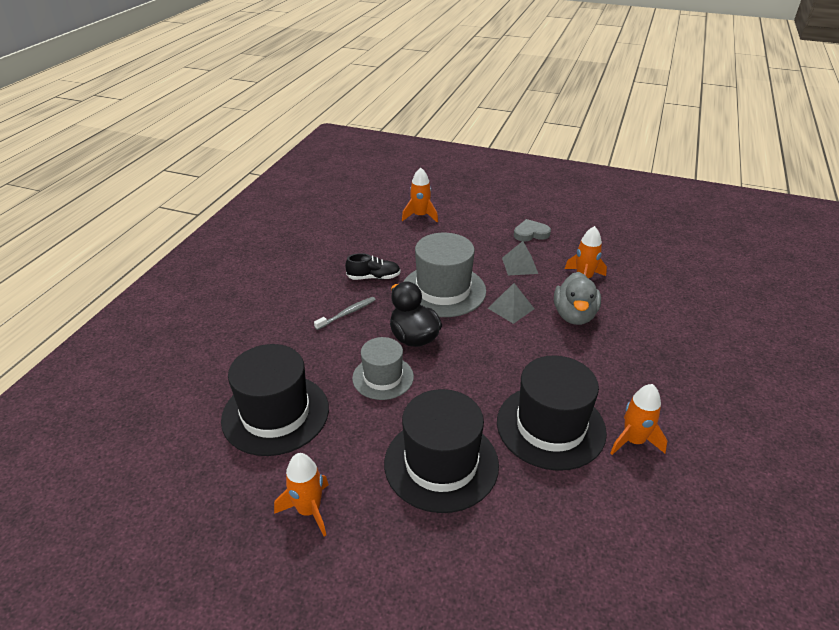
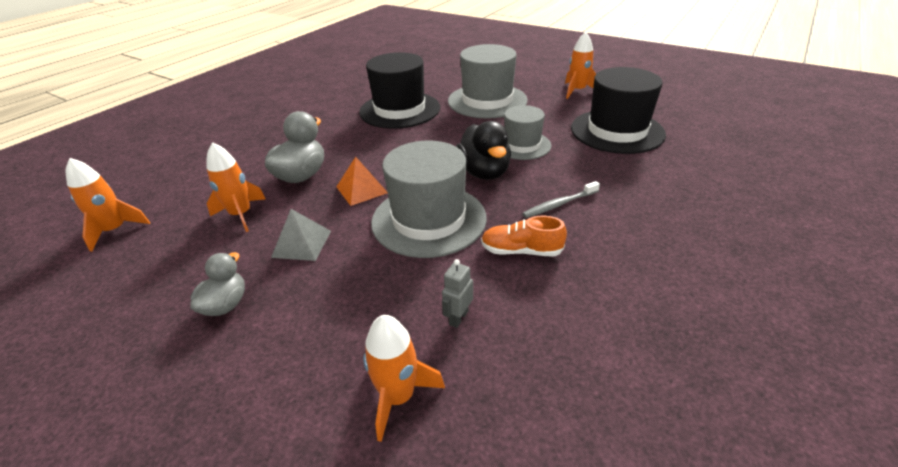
camera: 165 degrees left, 0 degrees up
(373, 277) = (521, 251): black shoe -> orange shoe
(403, 242) = (458, 318): none -> grey robot
(441, 463) = (487, 101): black hat -> grey hat
(511, 308) = (361, 189): grey pyramid -> orange pyramid
(530, 233) = (226, 304): grey heart -> grey duck
(633, 441) = (350, 100): orange rocket -> orange rocket (115, 230)

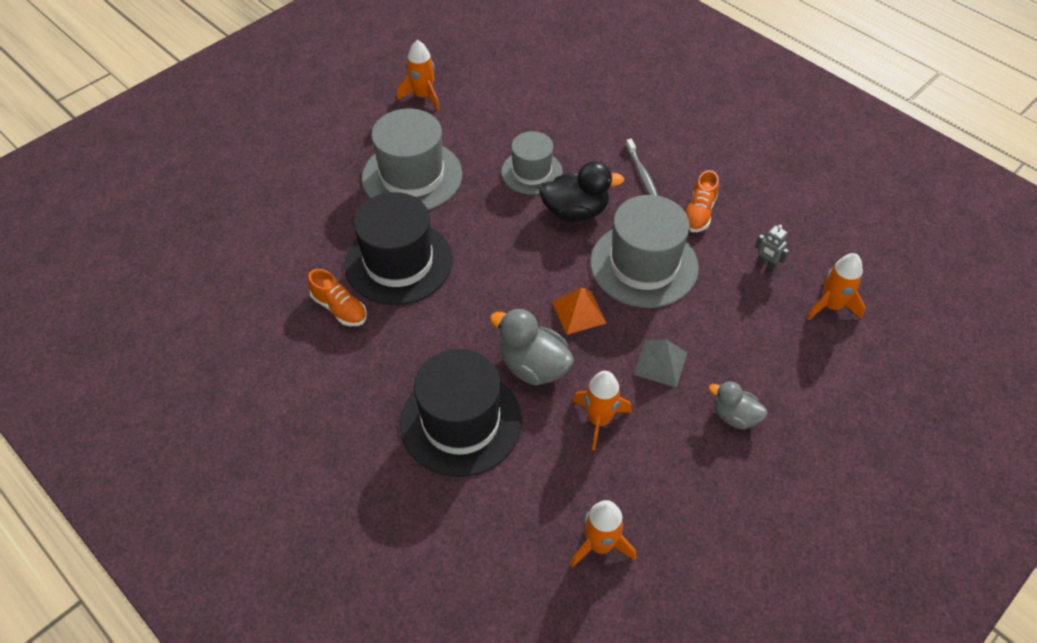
camera: 80 degrees left, 15 degrees up
(354, 99) = (339, 308): none -> orange shoe
(617, 131) = (529, 98): black hat -> black hat (461, 422)

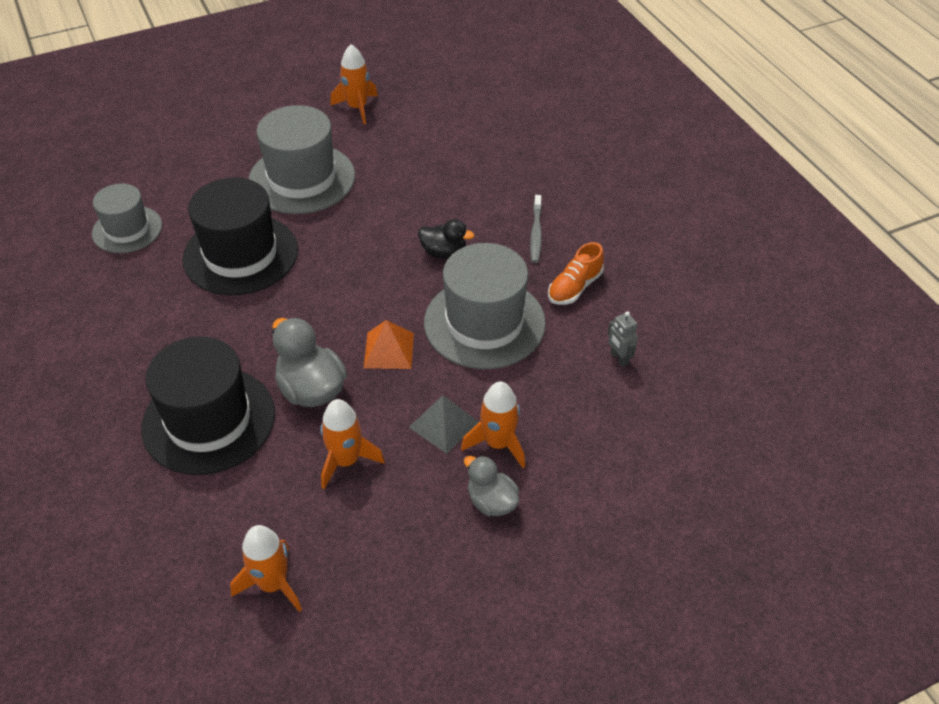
camera: 20 degrees right, 5 degrees down
(339, 308) = (160, 281): orange shoe -> none
(531, 172) = (422, 204): grey hat -> grey hat (127, 229)
(575, 212) = (444, 252): black duck -> black duck, size x0.63
(831, 306) = (668, 421): orange rocket -> orange rocket (498, 443)

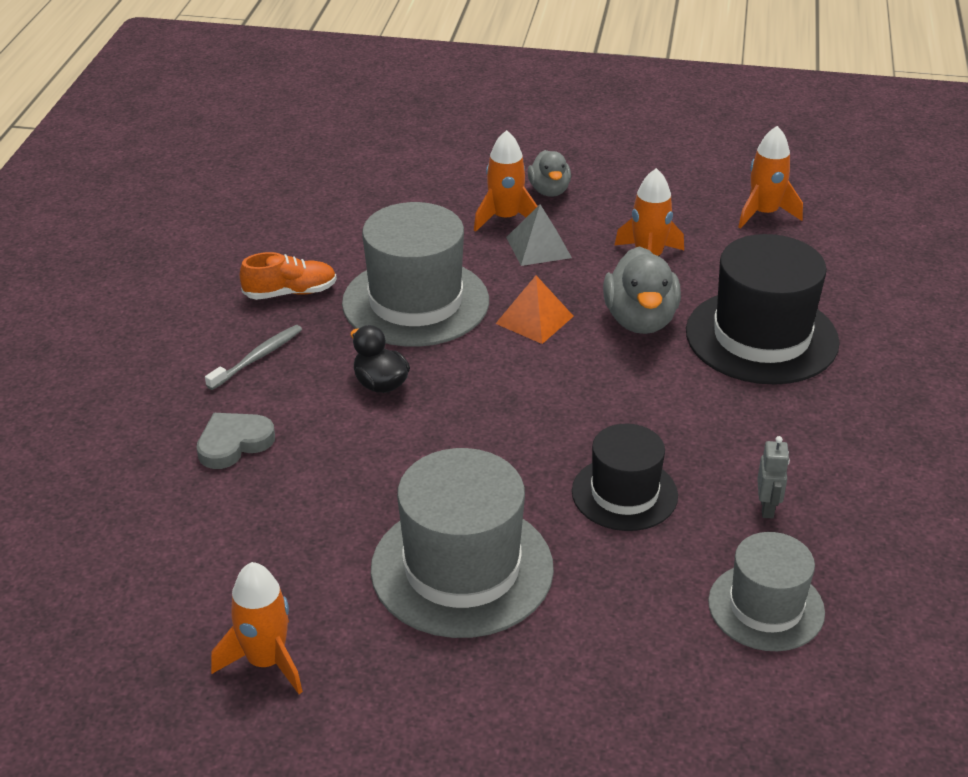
camera: 145 degrees left, 10 degrees down
(240, 254) = (624, 493): black hat -> black hat, size x0.61
(485, 182) = (234, 443): none -> grey heart
(619, 358) = (330, 227): grey robot -> grey robot (767, 508)

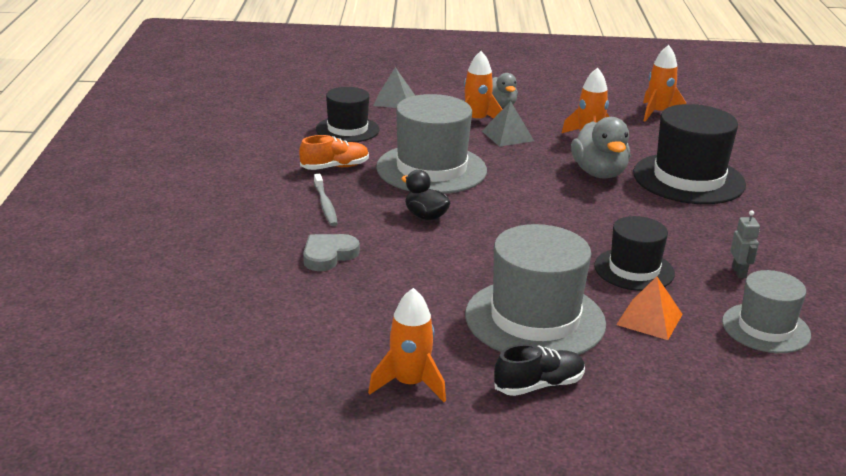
camera: 10 degrees left, 10 degrees down
(257, 358) = (325, 205): grey toothbrush -> grey toothbrush turned 135 degrees clockwise
(328, 227) = (347, 129): none -> black hat
(407, 177) = (394, 100): none -> grey pyramid
(428, 678) = (539, 385): none -> black shoe
(534, 320) = (523, 175): orange pyramid -> orange pyramid (649, 319)

